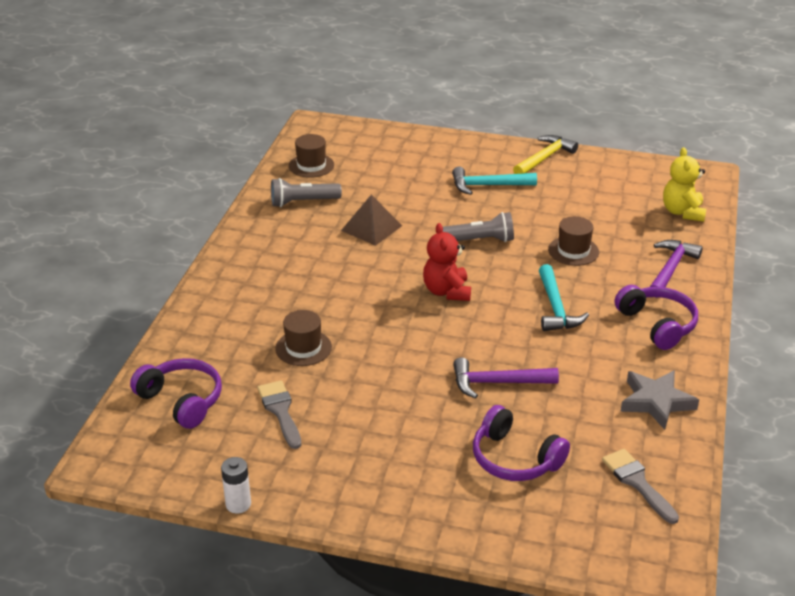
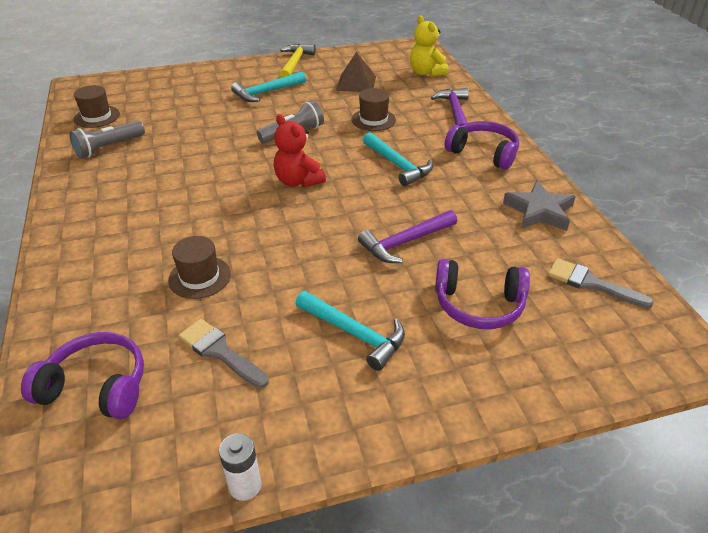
camera: 30 degrees left, 5 degrees up
(371, 228) = (190, 150): brown pyramid -> brown pyramid (356, 83)
(391, 439) = (354, 333): none -> turquoise hammer

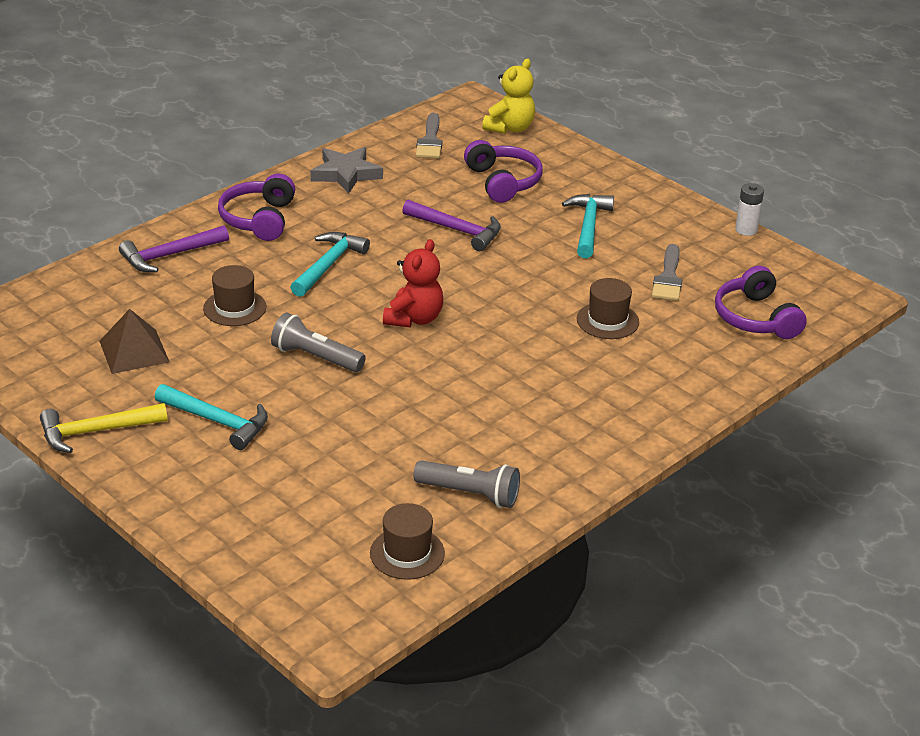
camera: 120 degrees left, 5 degrees down
(426, 73) = (60, 301): yellow teddy bear -> yellow teddy bear (510, 128)

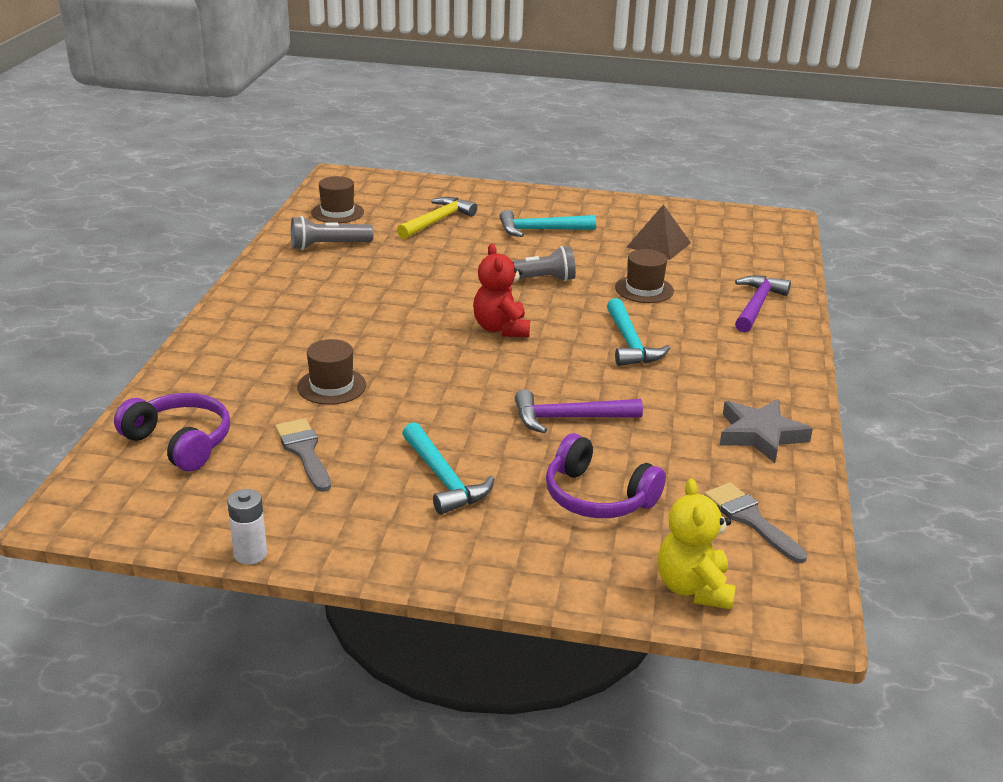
camera: 145 degrees right, 5 degrees down
(96, 431) = (601, 206): yellow hammer -> yellow hammer (437, 221)
(259, 219) = (750, 358): purple headphones -> none

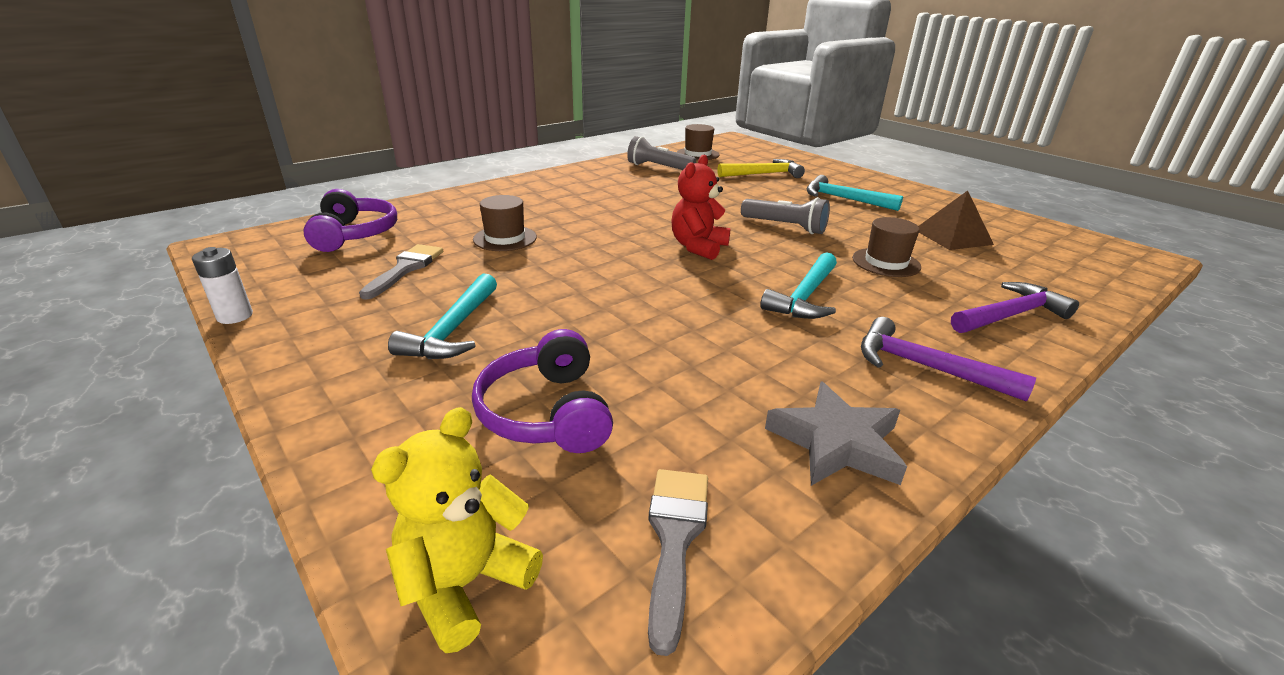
camera: 40 degrees right, 0 degrees up
(569, 418) = (642, 331): purple hammer -> purple hammer (926, 367)

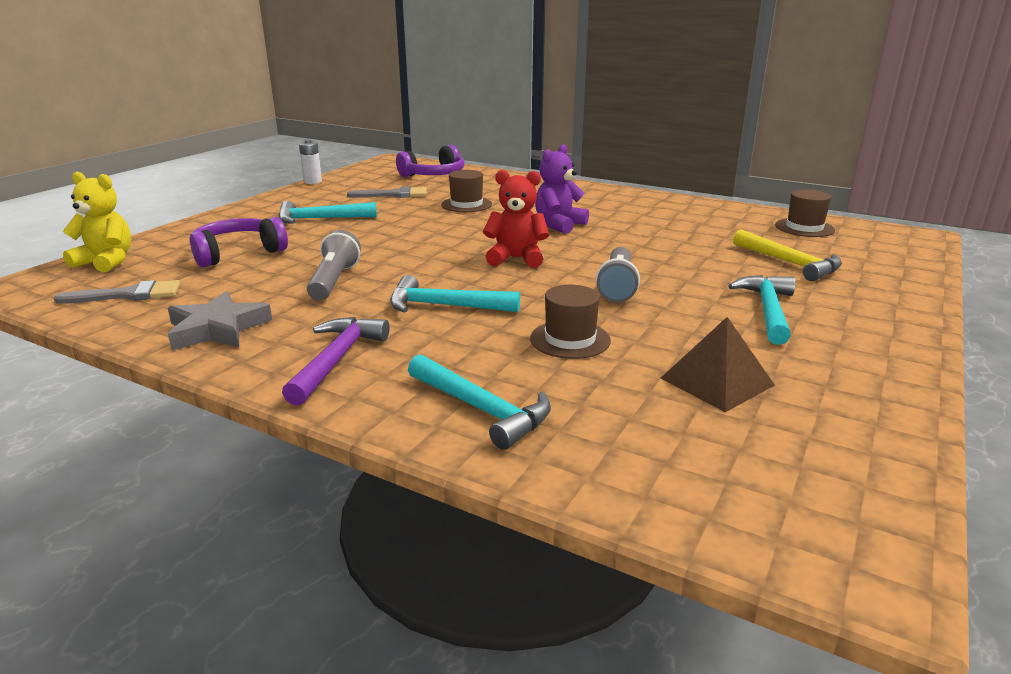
camera: 70 degrees right, 5 degrees down
(619, 215) = (559, 225): none -> purple teddy bear
(658, 167) = (718, 219): grey flashlight -> grey flashlight (334, 281)
(1010, 315) = (481, 409): purple hammer -> turquoise hammer

